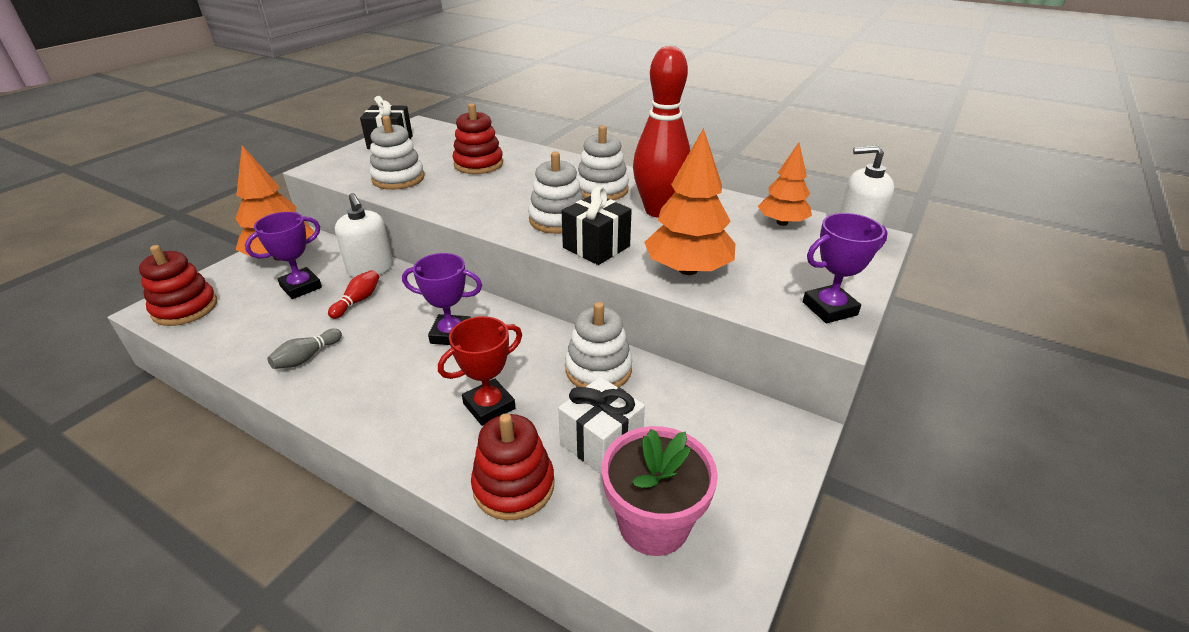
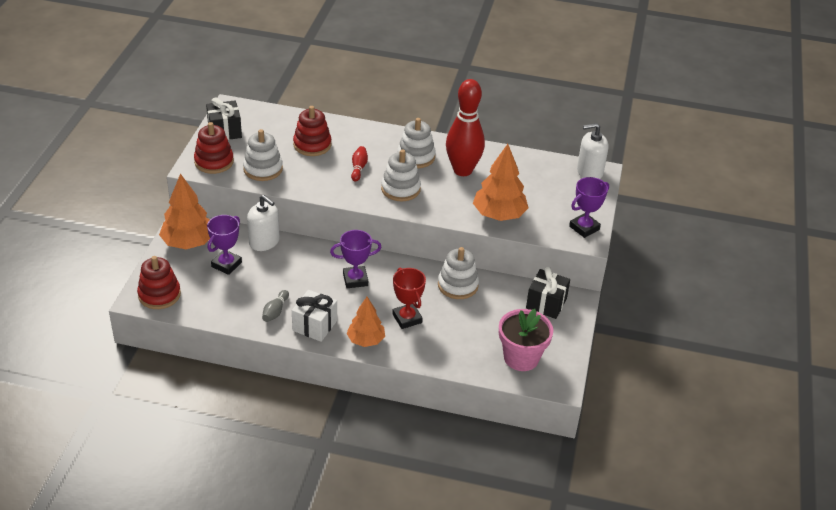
camera: 20 degrees left, 5 degrees up
(358, 301) = (276, 268): red bowling pin -> red bowling pin (358, 168)
(489, 406) = (407, 318): red trophy -> red trophy turned 60 degrees counterclockwise
(514, 486) = (445, 355): red stacking toy -> red stacking toy (214, 162)
(596, 247) = (437, 207): black gift -> black gift (546, 303)
(601, 442) = (478, 325): white gift -> white gift (314, 325)
(782, 222) = (543, 168): orange tree -> orange tree (366, 340)

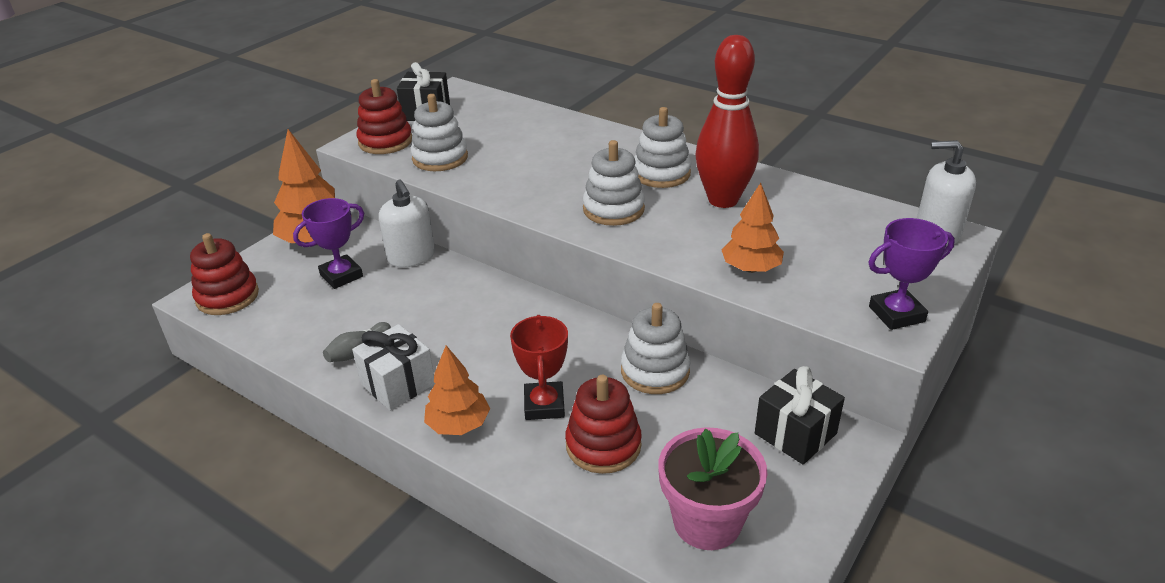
camera: 25 degrees right, 5 degrees down
(312, 145) = (525, 140): red stacking toy -> red stacking toy (603, 445)
(355, 279) = (501, 330): purple trophy -> none
(358, 168) = (569, 175): red bowling pin -> none
(499, 215) = (751, 268): orange tree -> orange tree, size x0.65

